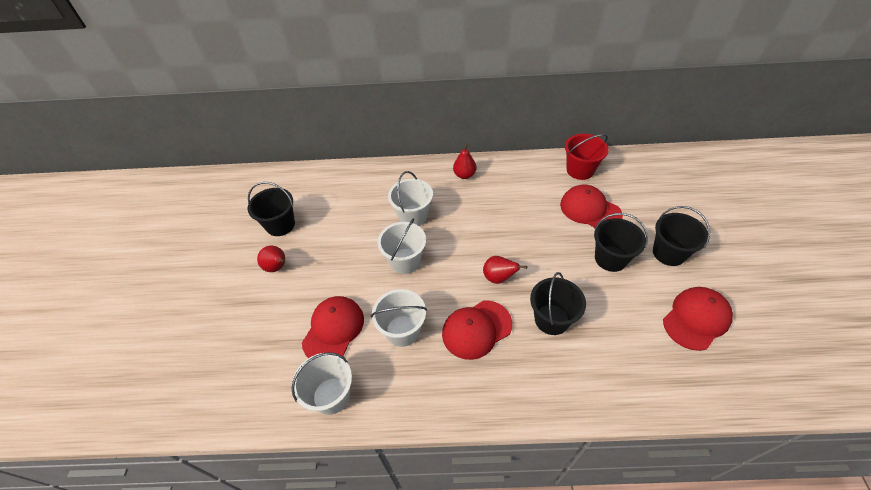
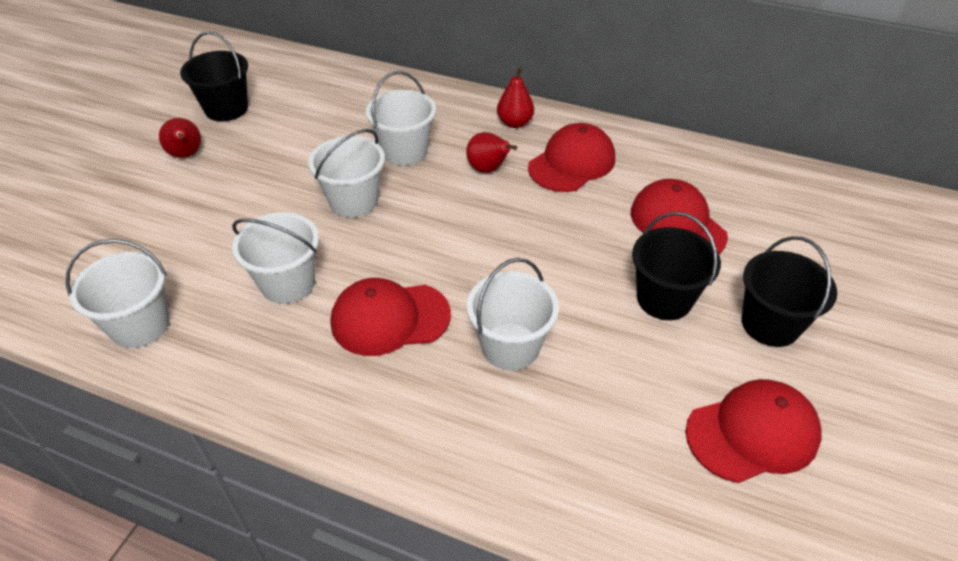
camera: 20 degrees right, 5 degrees down
(333, 329) = (200, 249): red cap -> red cap (572, 163)
(498, 278) = (470, 265): red pear -> red pear (488, 169)
(551, 319) = (510, 346): black bucket -> white bucket
(580, 170) = (699, 167): red bucket -> none

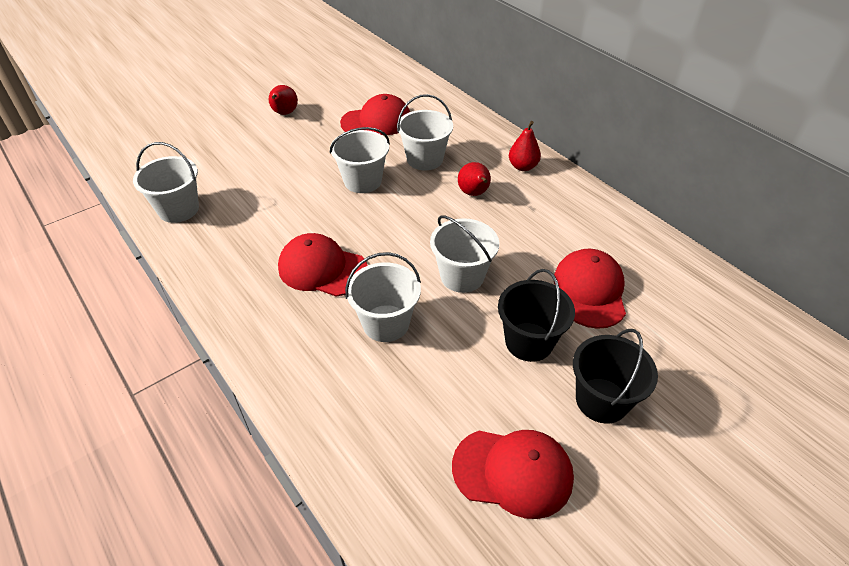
camera: 30 degrees right, 0 degrees up
(226, 109) = (331, 91): black bucket -> none
(287, 283) = (279, 219): white bucket -> white bucket (462, 276)
(572, 163) = (542, 212): red cap -> red cap (376, 121)

